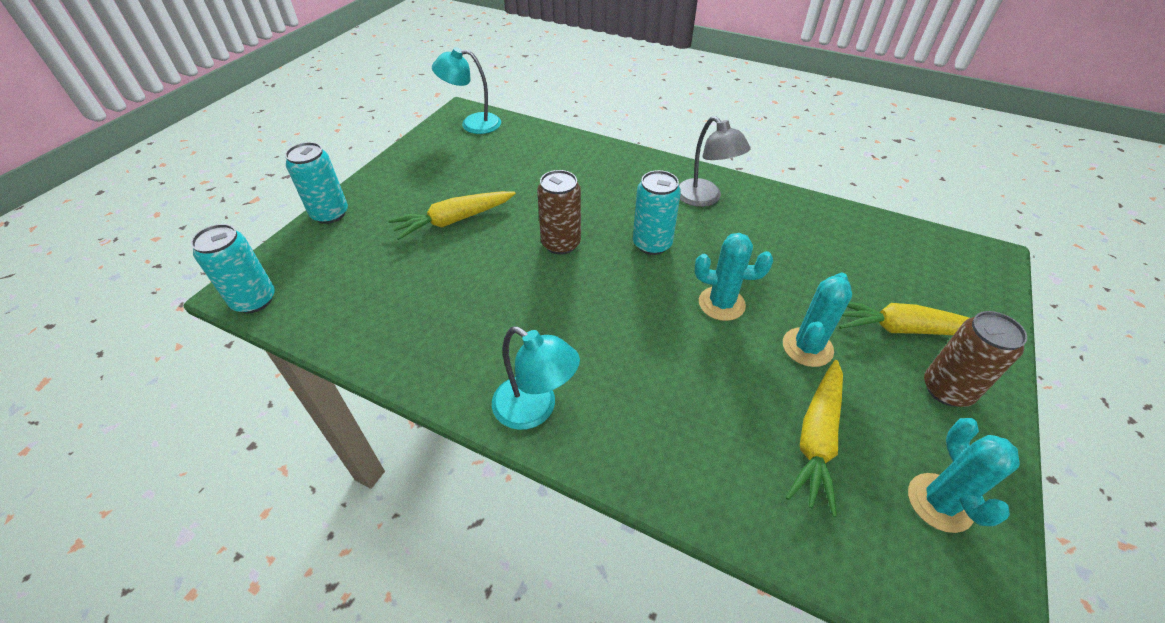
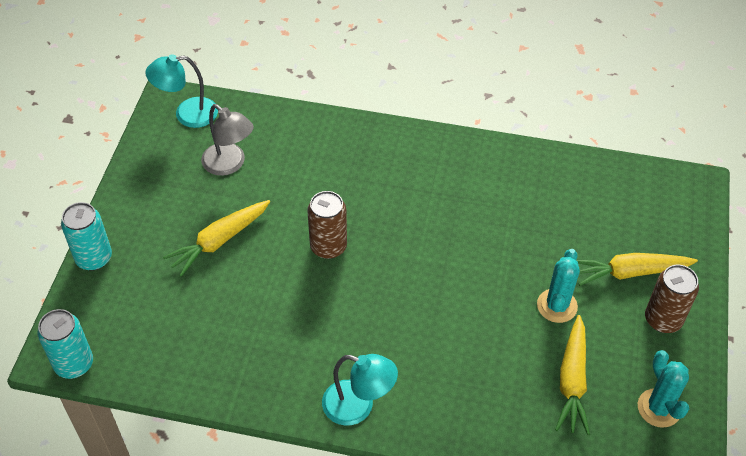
camera: 15 degrees left, 5 degrees up
(652, 244) = (410, 230): turquoise can -> none
(704, 198) = (446, 168): grey lamp -> grey lamp (229, 164)
(721, 304) = (482, 279): turquoise cactus -> none

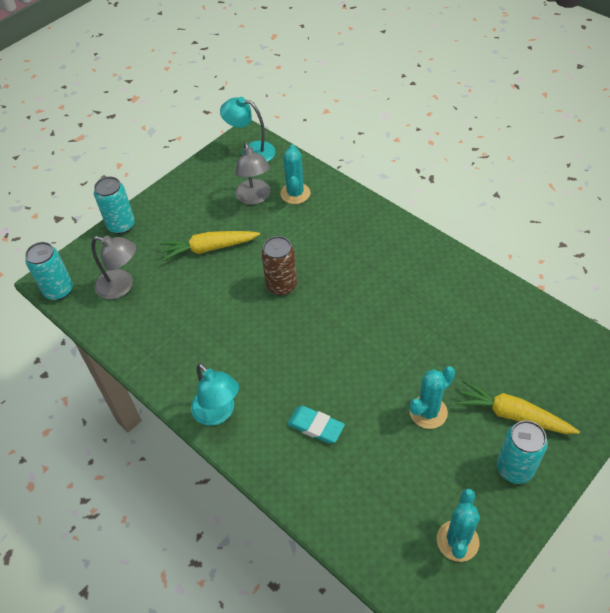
camera: 35 degrees right, 0 degrees up
(148, 326) = (121, 286): none -> grey lamp
(272, 142) = (295, 193): none -> turquoise cactus
(463, 371) = (315, 426): none -> turquoise eraser
(572, 381) = (397, 479): yellow carrot -> none
(663, 319) = (514, 468): brown can -> turquoise can

